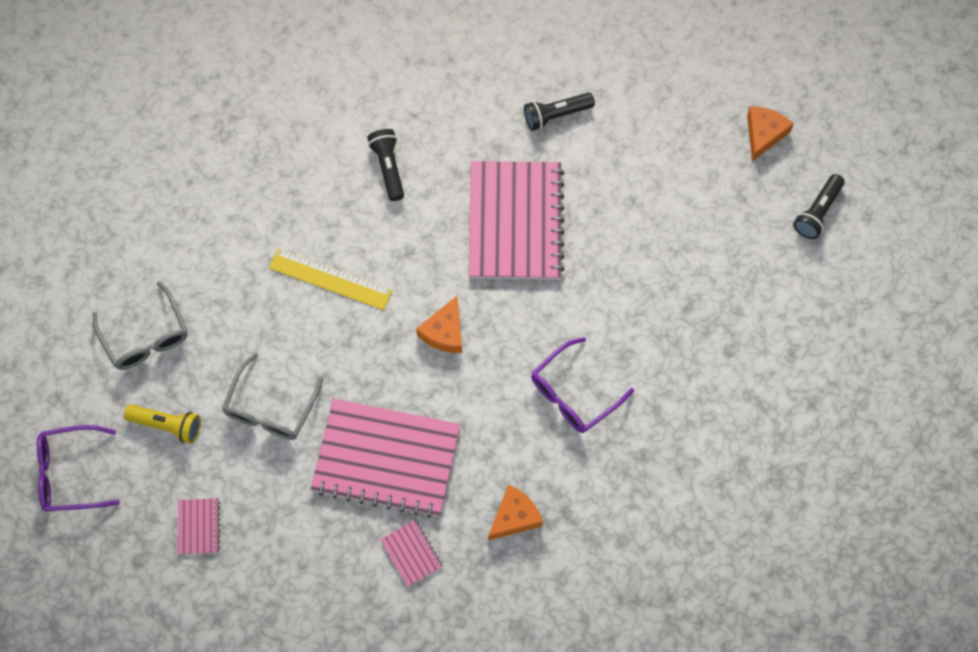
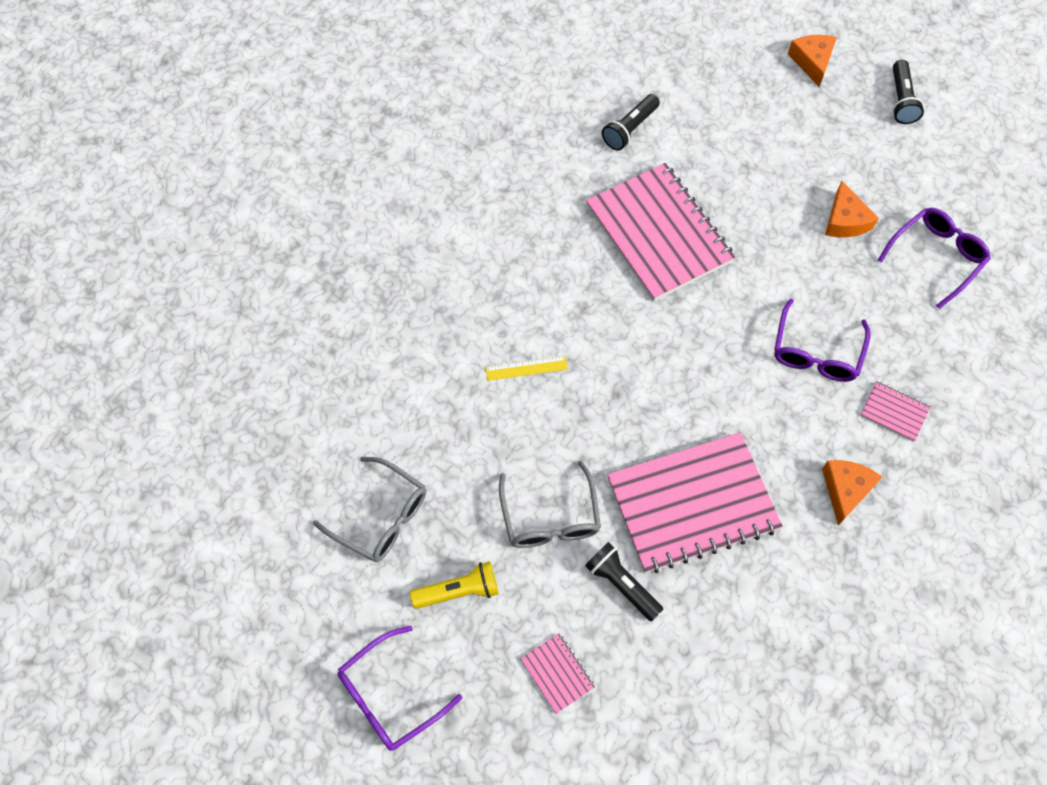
camera: 30 degrees left, 5 degrees down
(330, 279) = (526, 368): yellow ruler -> yellow ruler, size x0.60
(388, 167) = (512, 244): black flashlight -> black flashlight (621, 584)
(411, 553) = (778, 578): pink notebook -> pink notebook (894, 412)
(444, 332) = (664, 360): orange cheese -> orange cheese (845, 220)
(738, 369) = (936, 257): none -> purple glasses

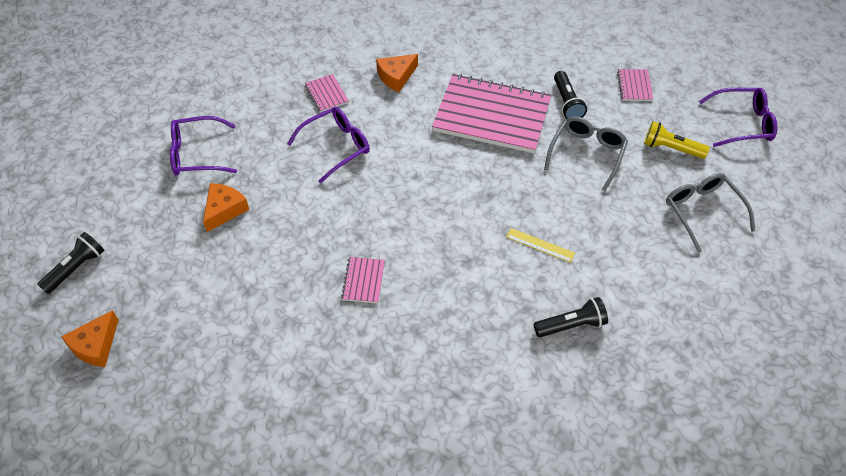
camera: 145 degrees left, 10 degrees down
(630, 129) = (304, 383): black flashlight -> black flashlight (571, 325)
(659, 233) = (363, 281): pink notebook -> pink notebook, size x0.41

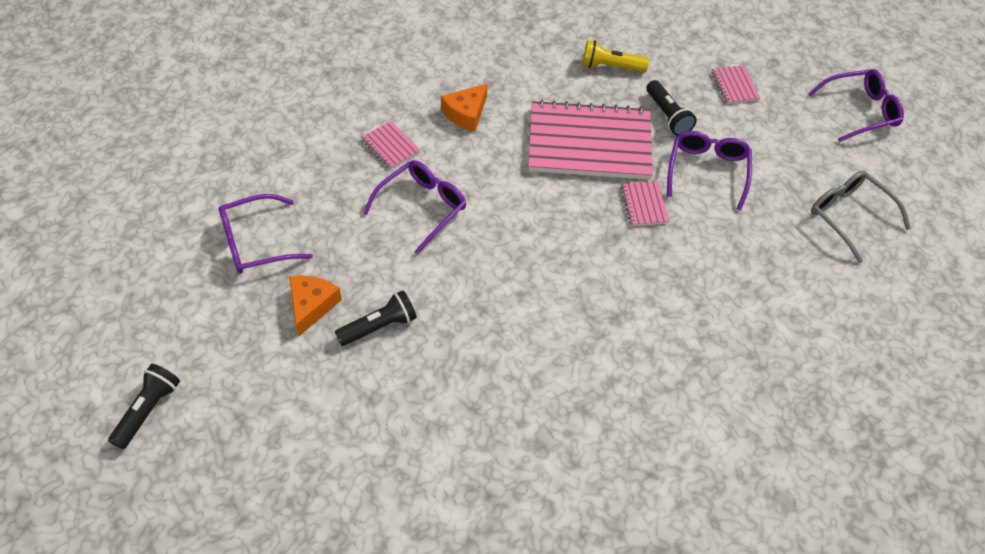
camera: 15 degrees left, 0 degrees up
(95, 345) = (204, 501): orange cheese -> none
(363, 281) = (504, 361): pink notebook -> pink notebook (644, 205)
(540, 245) = (689, 284): yellow ruler -> none
(571, 325) = (751, 369): black flashlight -> black flashlight (379, 326)
(587, 154) = (707, 171): grey glasses -> purple glasses
(671, 148) = (795, 151): yellow flashlight -> yellow flashlight (610, 67)

